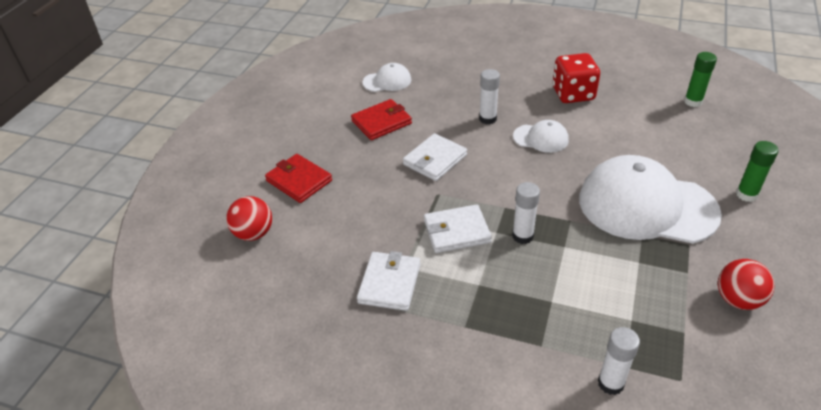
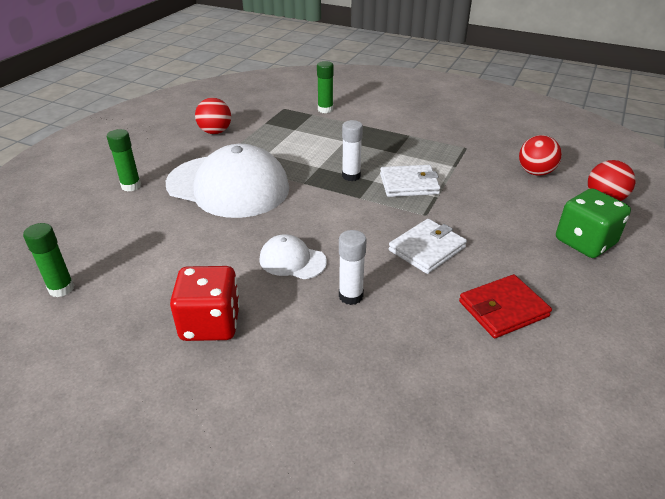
camera: 175 degrees left, 5 degrees down
(299, 181) = (585, 242): red wallet -> green dice
(311, 267) = (535, 172): none -> red ball
(387, 81) = (510, 395): white cap -> none
(389, 283) = (466, 158): white wallet -> none
(610, 383) = (325, 110): white glue stick -> green glue stick

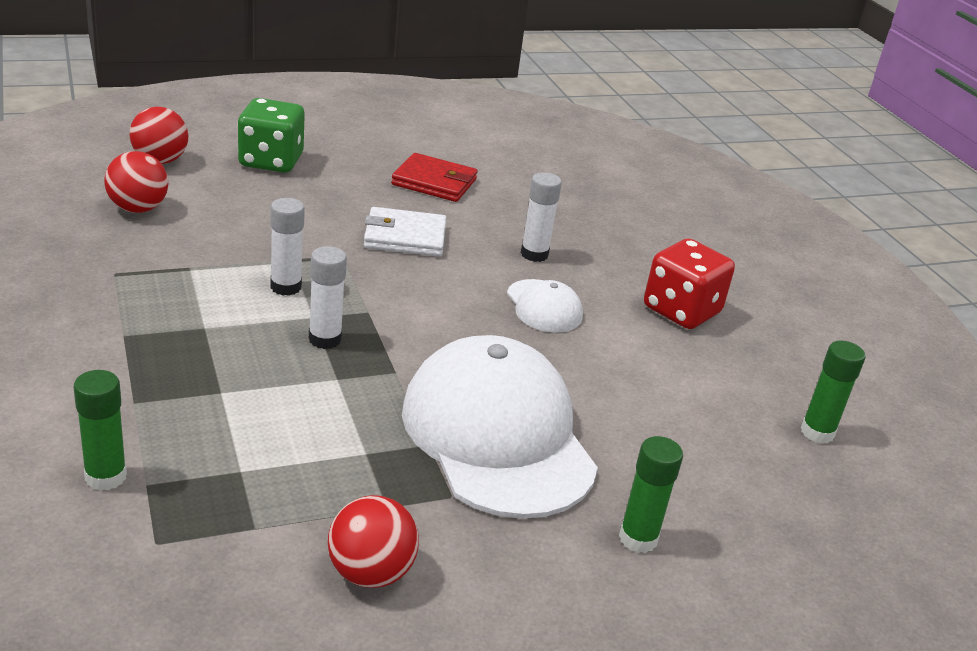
camera: 140 degrees left, 5 degrees down
(409, 184) = (286, 287): white wallet -> white glue stick

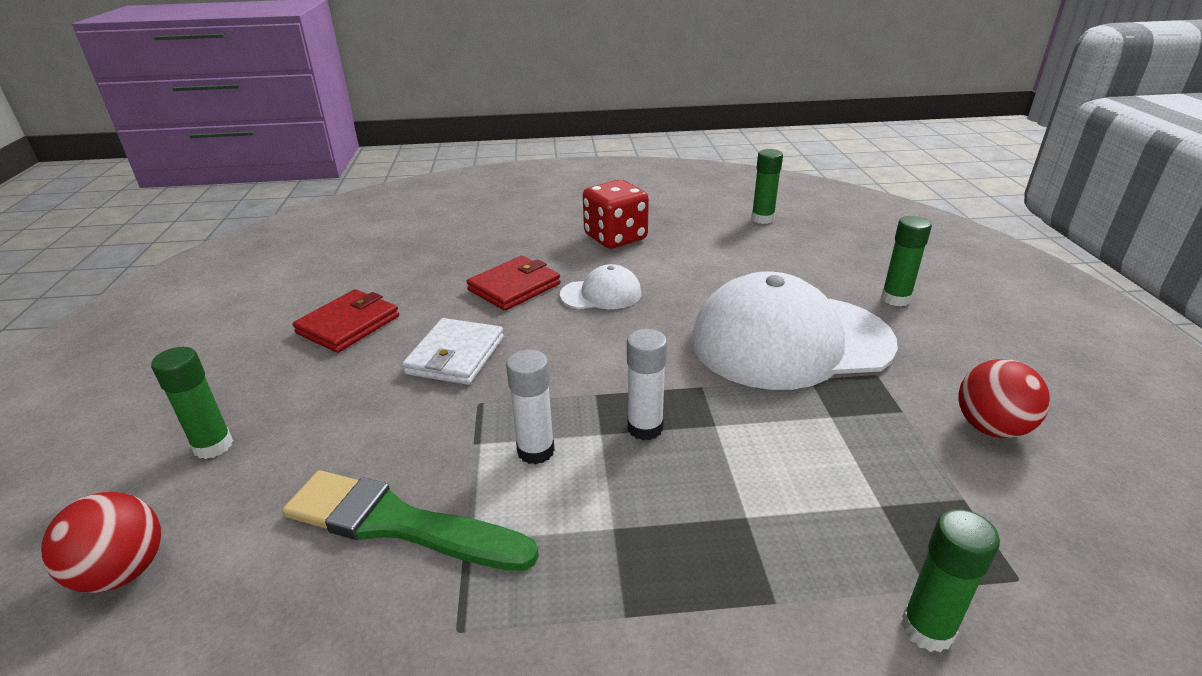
camera: 70 degrees left, 0 degrees up
(138, 208) = (271, 601): red ball -> none
(203, 240) = (398, 524): none -> green brush
(271, 161) = (213, 446): green dice -> green glue stick
(534, 254) = (514, 287): white glue stick -> red wallet

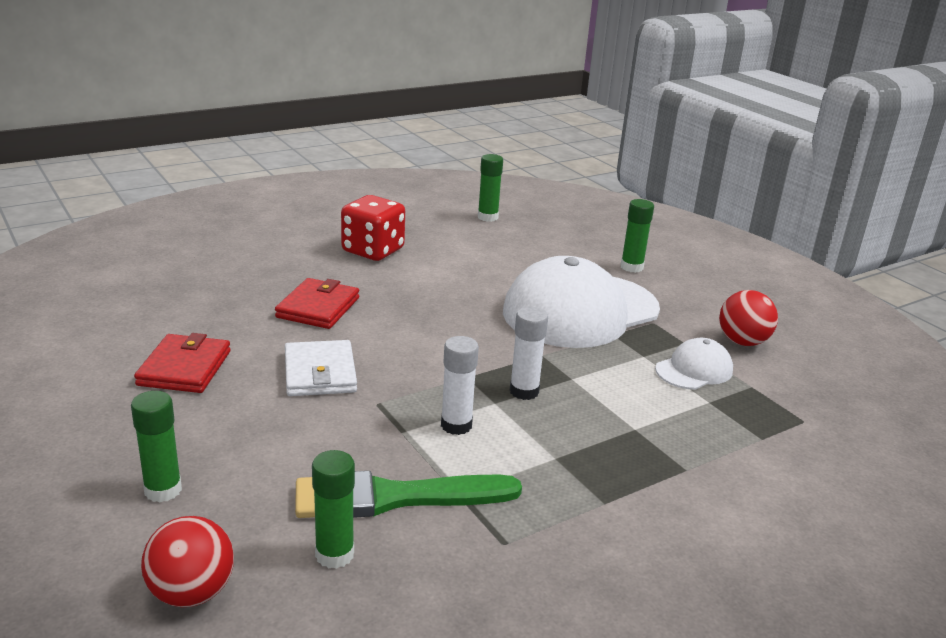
camera: 30 degrees left, 5 degrees down
(601, 294) = (403, 301): white cap -> white cap (694, 370)
(927, 629) = (774, 458): green glue stick -> green glue stick (334, 554)

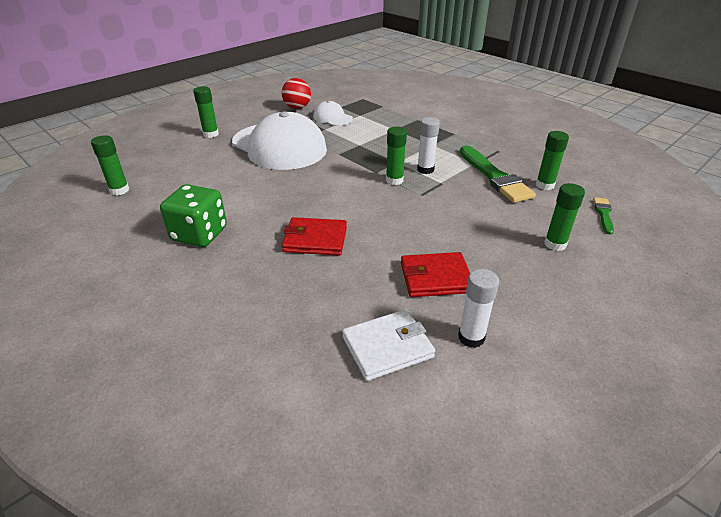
camera: 100 degrees left, 10 degrees up
(192, 592) = (603, 214): red ball -> green brush
(320, 373) = (404, 220): white wallet -> white wallet (387, 347)
(373, 250) = (199, 234): red dice -> green dice
(433, 387) = (394, 180): none -> green glue stick
(524, 391) = (380, 155): white glue stick -> white glue stick (471, 337)

